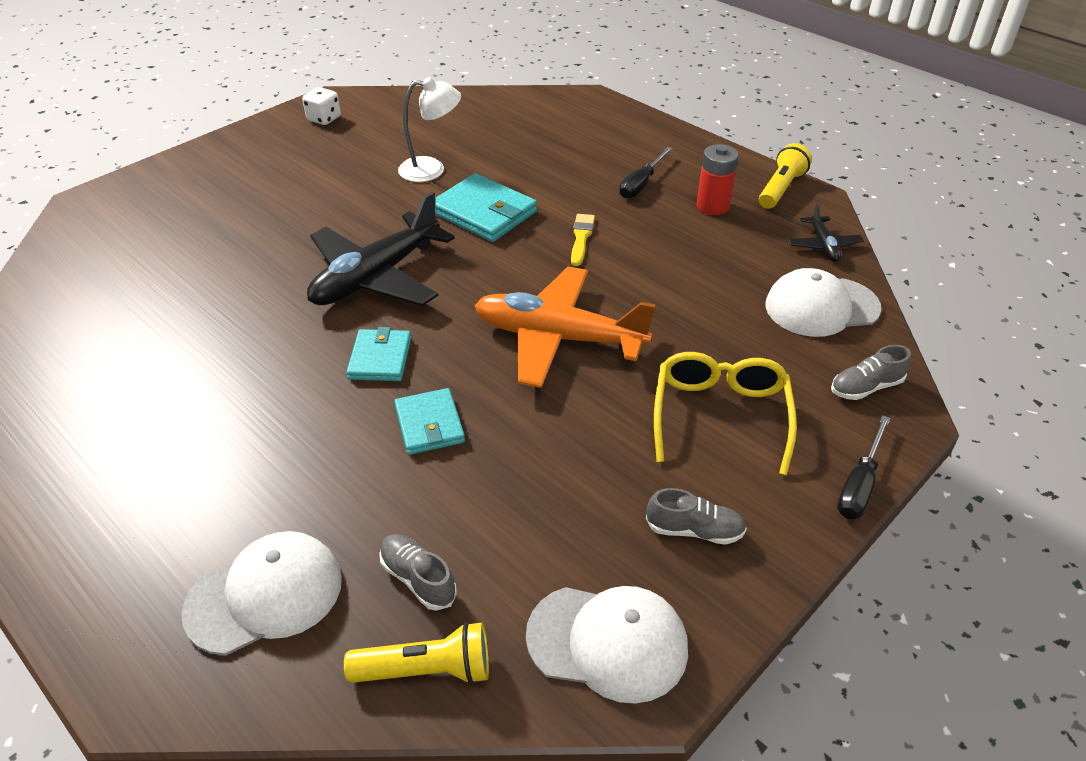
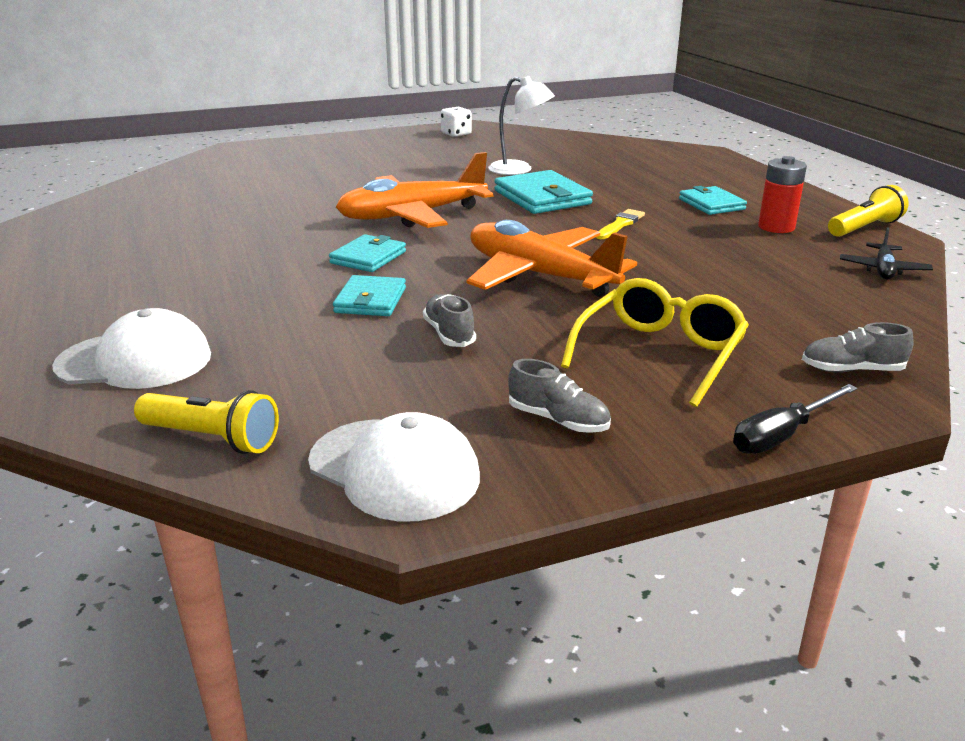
camera: 25 degrees right, 15 degrees down
(376, 277) = (412, 216): black plane -> orange plane
(418, 579) = (265, 384): grey shoe -> grey shoe (449, 334)
(641, 184) = (711, 204): black screwdriver -> turquoise wallet
(821, 307) = (845, 307): white cap -> none

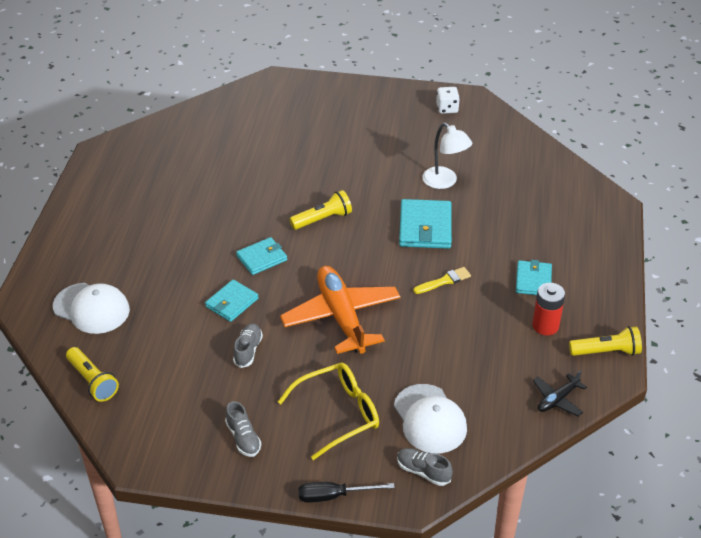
camera: 30 degrees right, 15 degrees up
(394, 469) = (150, 435): white cap -> white cap (430, 419)
(412, 216) = (323, 219): orange plane -> yellow flashlight

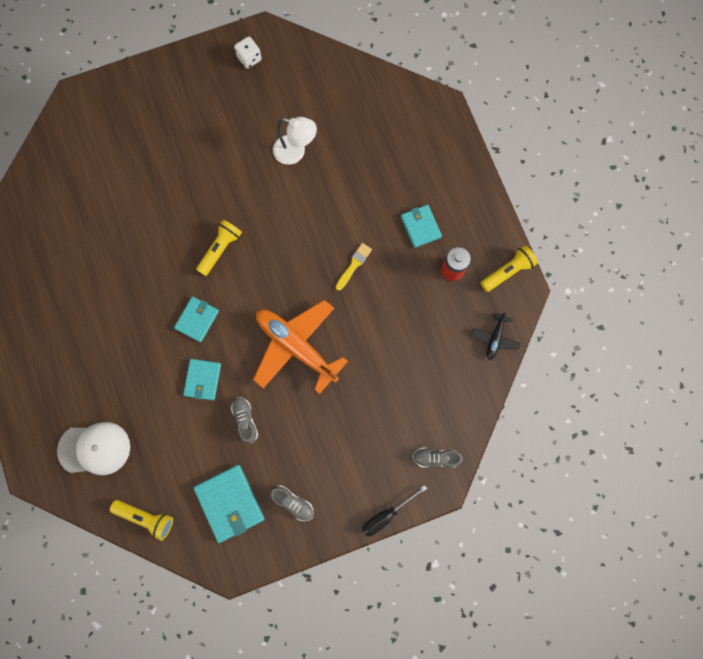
camera: 30 degrees left, 35 degrees up
(337, 414) = (347, 442): yellow glasses -> none
(425, 227) = (308, 213): turquoise wallet -> turquoise wallet (229, 503)
(430, 419) = (415, 408): white cap -> none

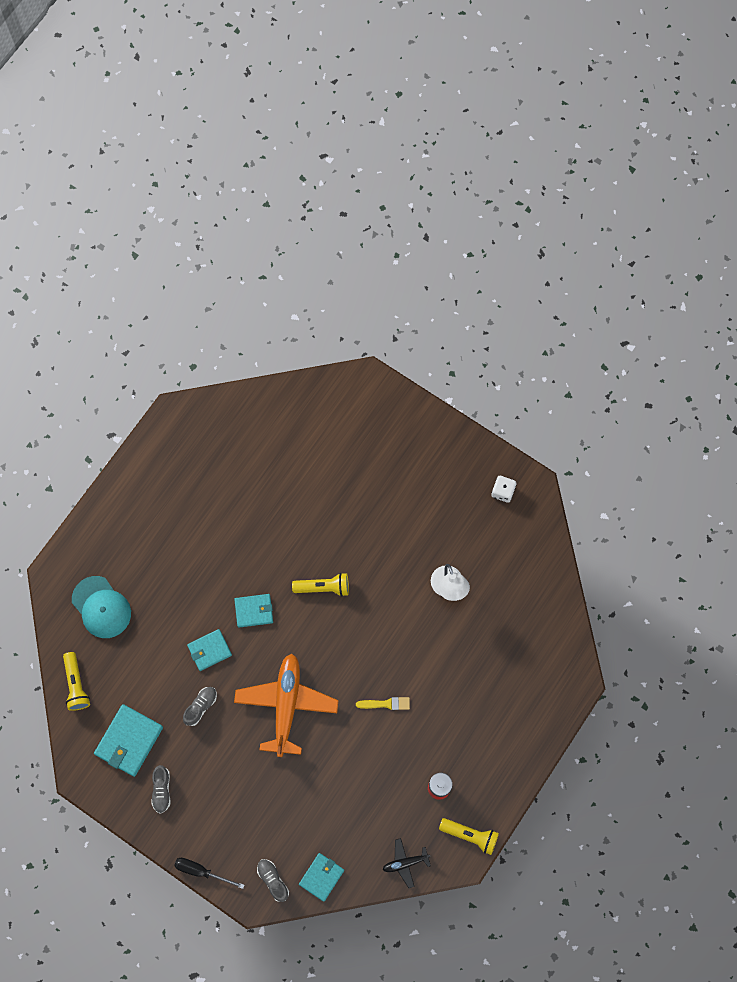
camera: 55 degrees right, 5 degrees down
(94, 448) = (101, 607): white cap -> turquoise cap
(420, 227) = (457, 736): turquoise wallet -> turquoise wallet (321, 877)

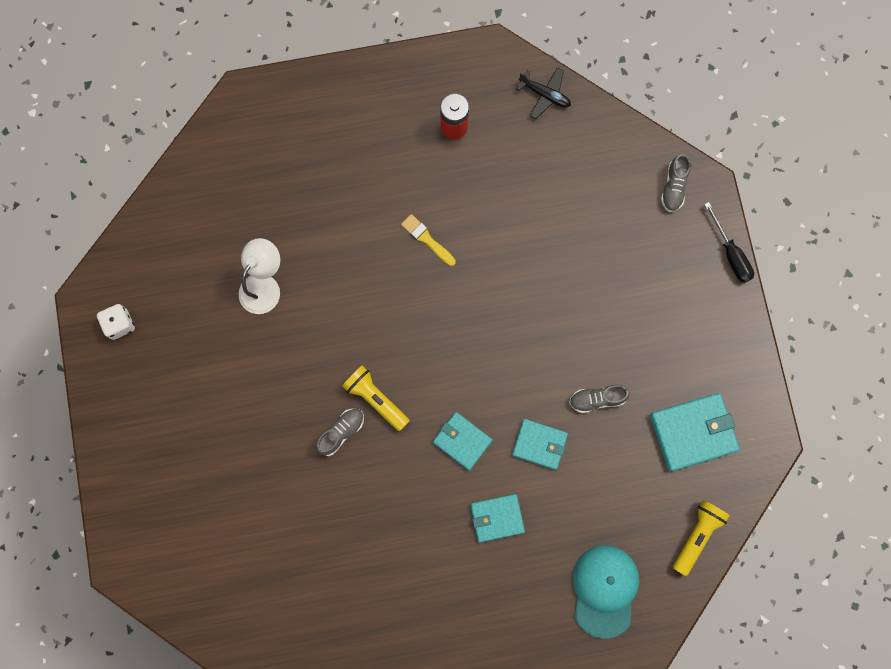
camera: 135 degrees left, 5 degrees up
(161, 790) = (703, 358): grey shoe -> grey shoe (341, 432)
(286, 705) = (516, 324): orange plane -> none
(321, 877) = (628, 150): turquoise wallet -> turquoise wallet (497, 518)
(470, 835) = (467, 64): yellow flashlight -> none

